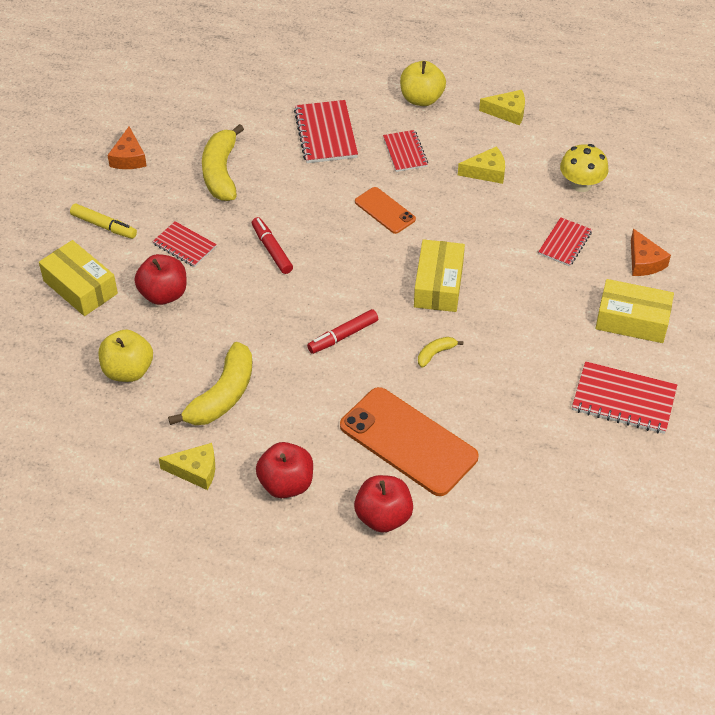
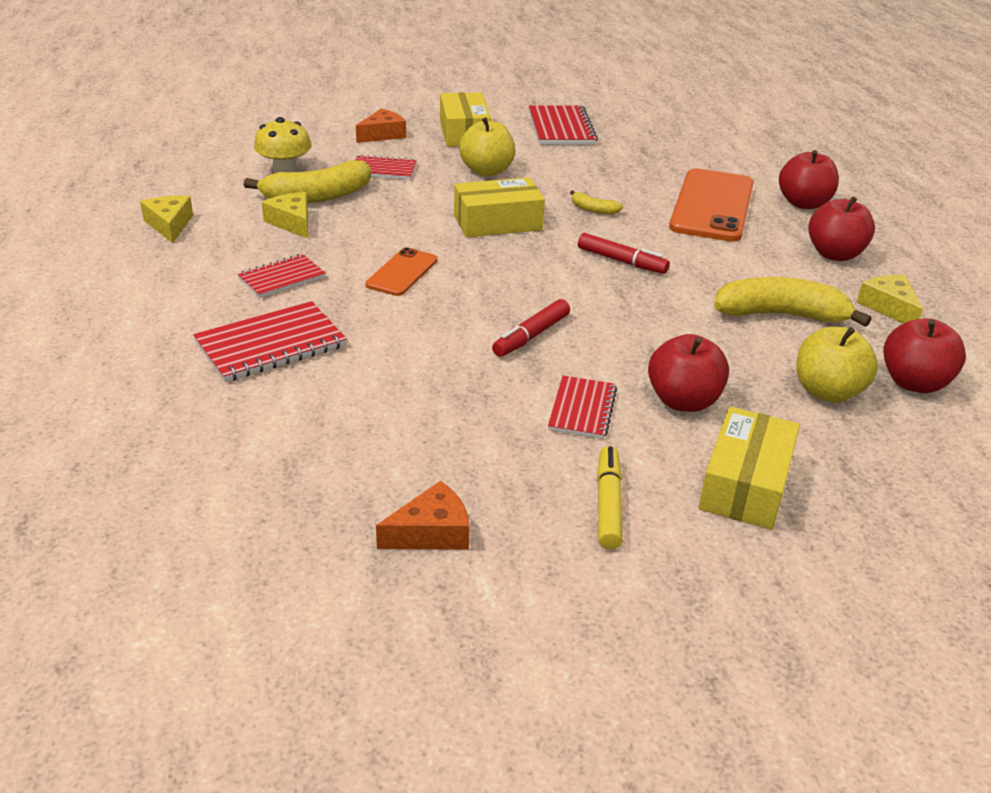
camera: 115 degrees left, 15 degrees down
(107, 424) = (914, 383): none -> red apple
(221, 172) = (409, 418): yellow banana -> yellow banana (317, 196)
(421, 99) = (160, 285): yellow apple -> yellow apple (487, 171)

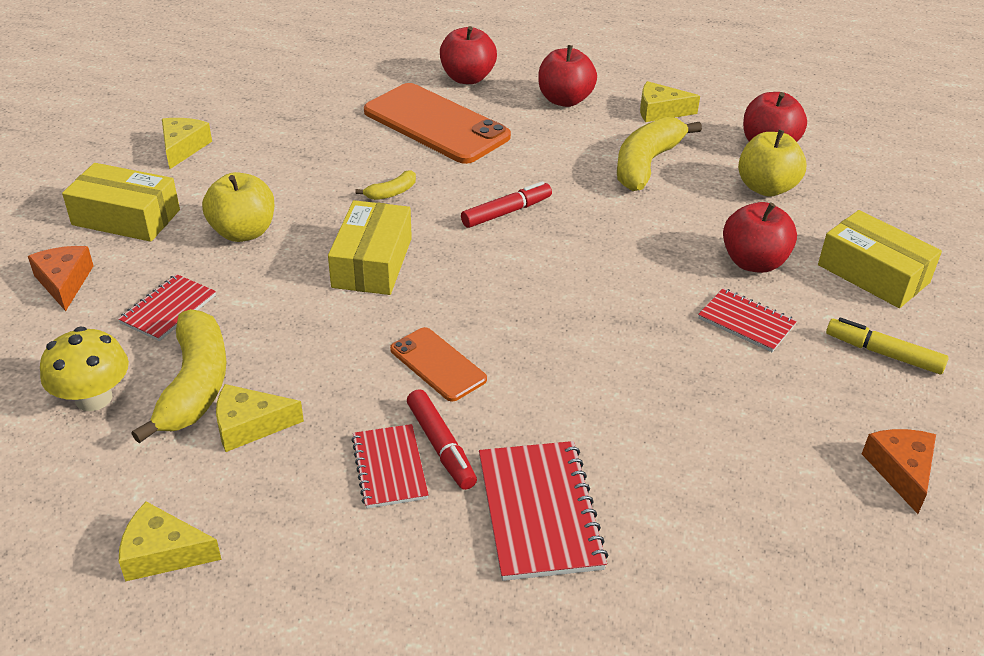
camera: 65 degrees left, 5 degrees up
(531, 336) = (613, 313): red marker -> red marker (441, 446)
(561, 128) = (183, 148): red notebook -> yellow cheese

